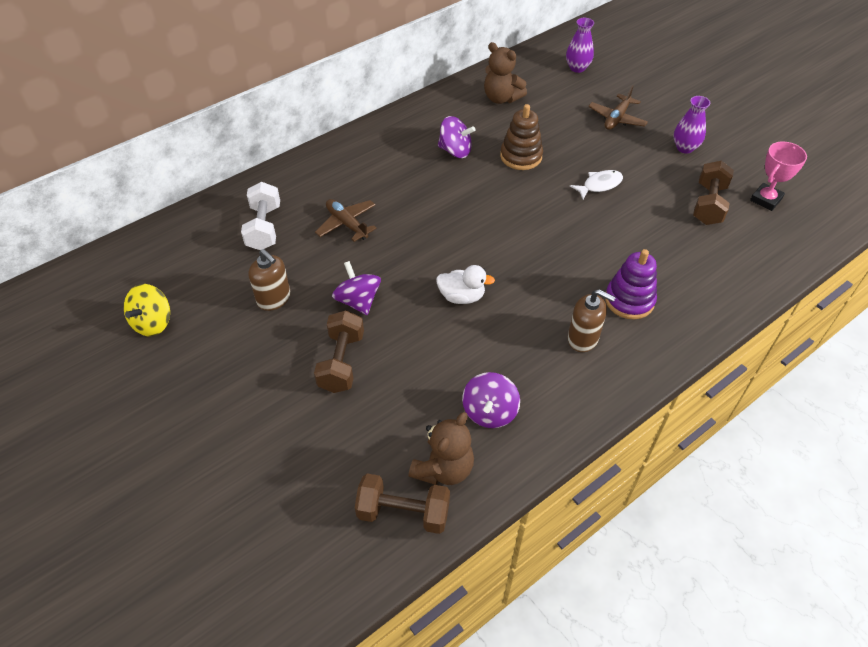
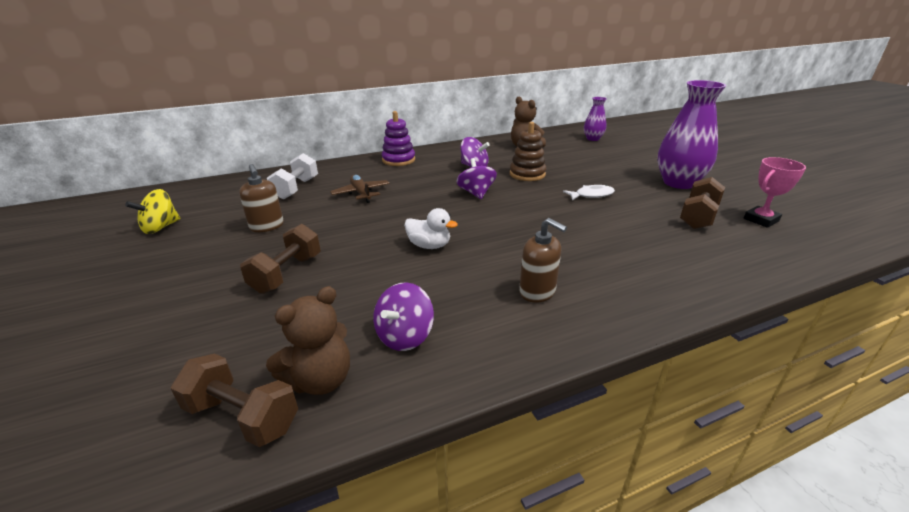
camera: 15 degrees right, 20 degrees down
(358, 301) = (335, 236): purple spinning top -> purple spinning top (476, 193)
(617, 118) = (618, 163): brown plane -> none
(629, 300) = (598, 270): purple stacking toy -> purple stacking toy (398, 160)
(685, 148) = (678, 183): purple vase -> purple vase, size x1.89

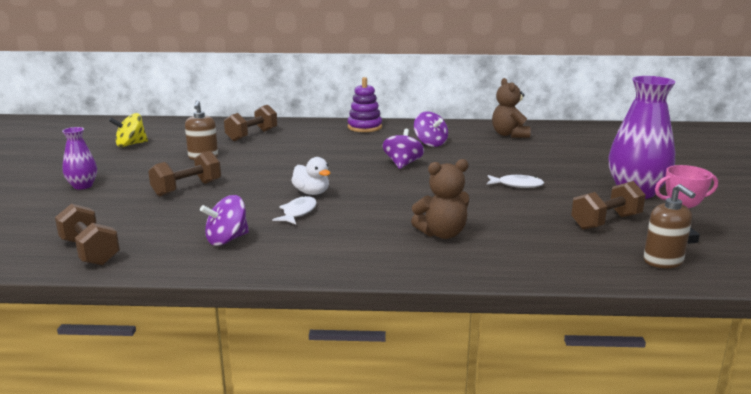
camera: 25 degrees right, 10 degrees down
(296, 188) = (252, 135): white dumbbell -> brown dumbbell
(320, 380) = (149, 247): brown teddy bear -> brown teddy bear (442, 234)
(361, 193) = (300, 147): brown plane -> none
(442, 275) = (298, 212): none -> white fish
(527, 174) = (475, 158): brown stacking toy -> none
(537, 292) = (359, 238): brown soap dispenser -> brown soap dispenser (663, 261)
(593, 139) = (601, 138): purple vase -> purple vase (82, 186)

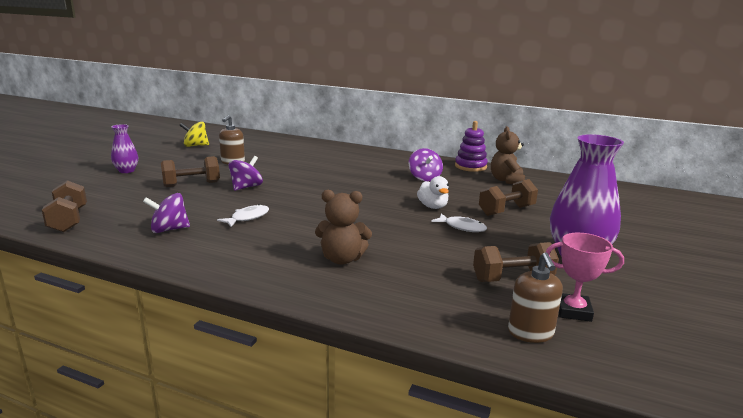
camera: 20 degrees right, 0 degrees up
(252, 135) = (288, 151): brown dumbbell -> brown dumbbell (506, 211)
(312, 193) = (278, 203): white duck -> white duck (433, 207)
(364, 127) = (384, 156): purple stacking toy -> purple stacking toy (470, 166)
(402, 164) = (380, 192): purple spinning top -> purple spinning top (246, 187)

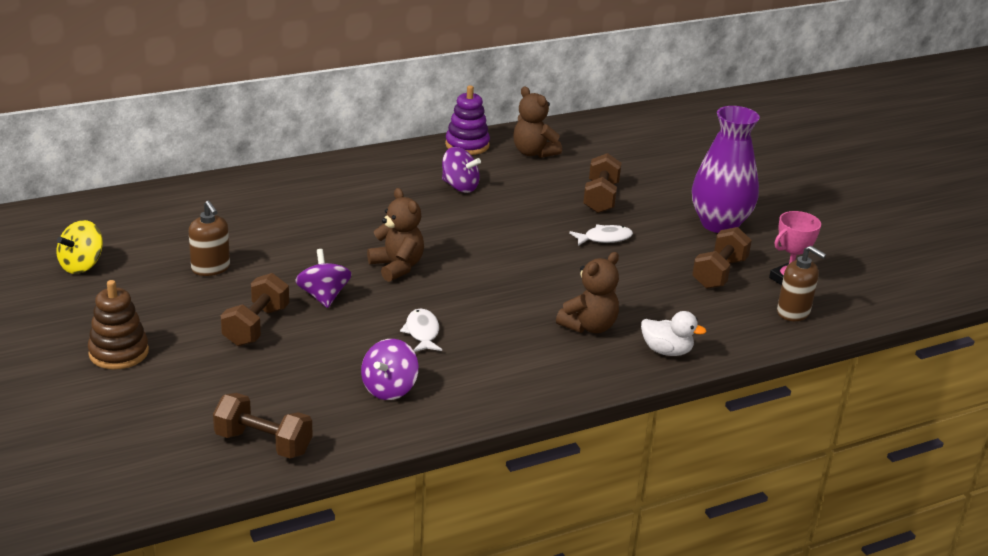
camera: 50 degrees left, 10 degrees up
(126, 171) = (119, 352): purple vase -> brown stacking toy
(308, 191) = (397, 267): none -> brown teddy bear
(433, 207) = (540, 225): white duck -> white duck (666, 351)

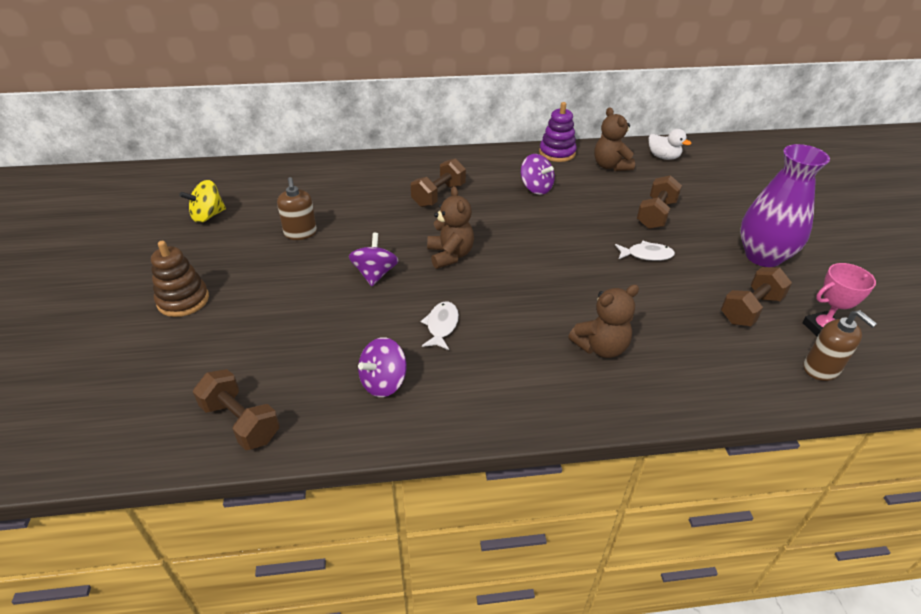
camera: 20 degrees right, 10 degrees up
(256, 326) = (305, 294): brown dumbbell -> brown dumbbell (438, 195)
(666, 351) = (671, 391): white duck -> white duck (663, 157)

